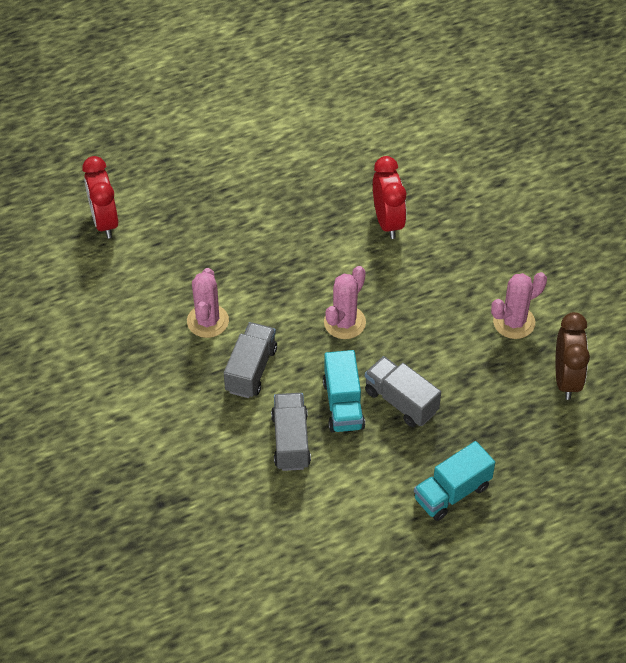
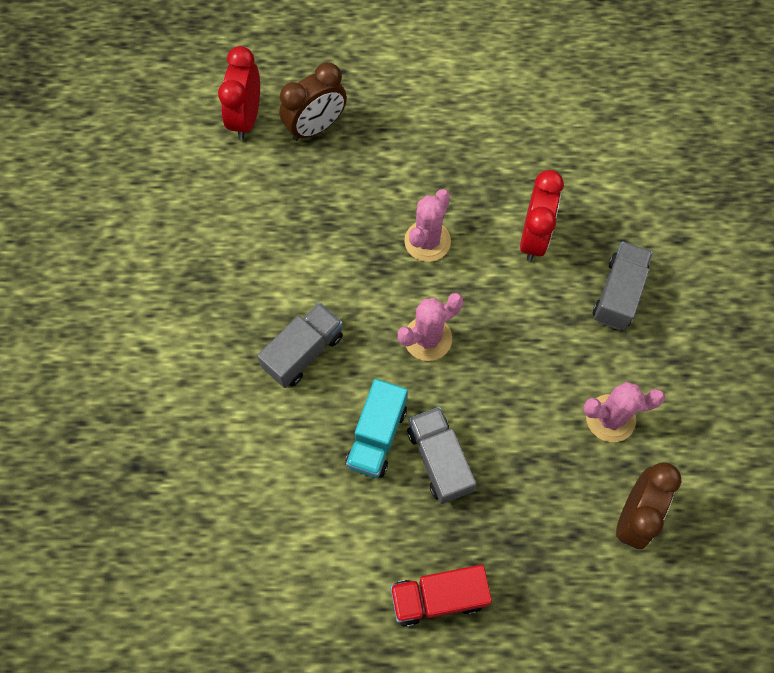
camera: 25 degrees right, 15 degrees up
(168, 207) = (316, 127): none -> brown clock
(208, 321) = (289, 276): pink cactus -> pink cactus (427, 241)
(291, 441) = (301, 455): grey truck -> grey truck (618, 294)
(452, 492) = (438, 597): turquoise truck -> red truck

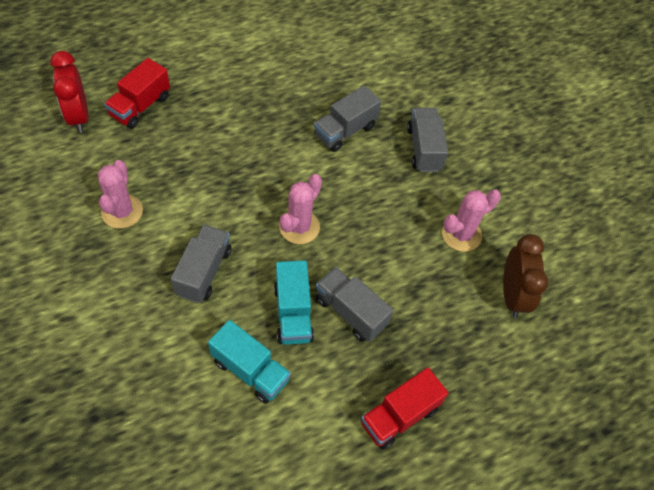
camera: 30 degrees left, 10 degrees down
(305, 481) = (250, 370): none -> turquoise truck
(316, 127) = (140, 106): brown clock -> red truck
(427, 241) = (266, 159): pink cactus -> pink cactus (122, 211)
(534, 237) = (345, 131): red clock -> grey truck

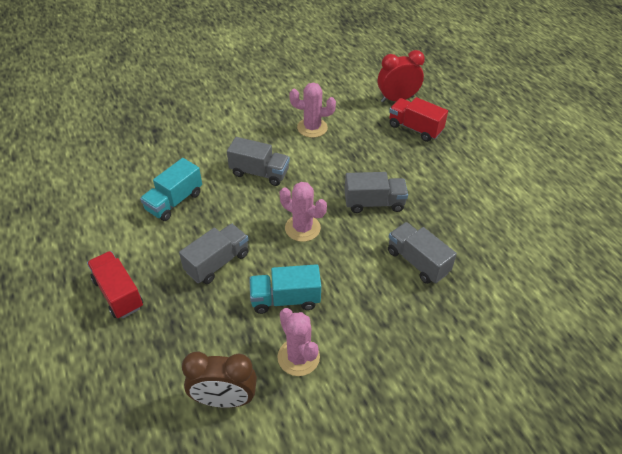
camera: 95 degrees right, 10 degrees down
(293, 313) = (219, 225): turquoise truck -> turquoise truck (285, 299)
(424, 149) = (406, 330): grey truck -> grey truck (374, 203)

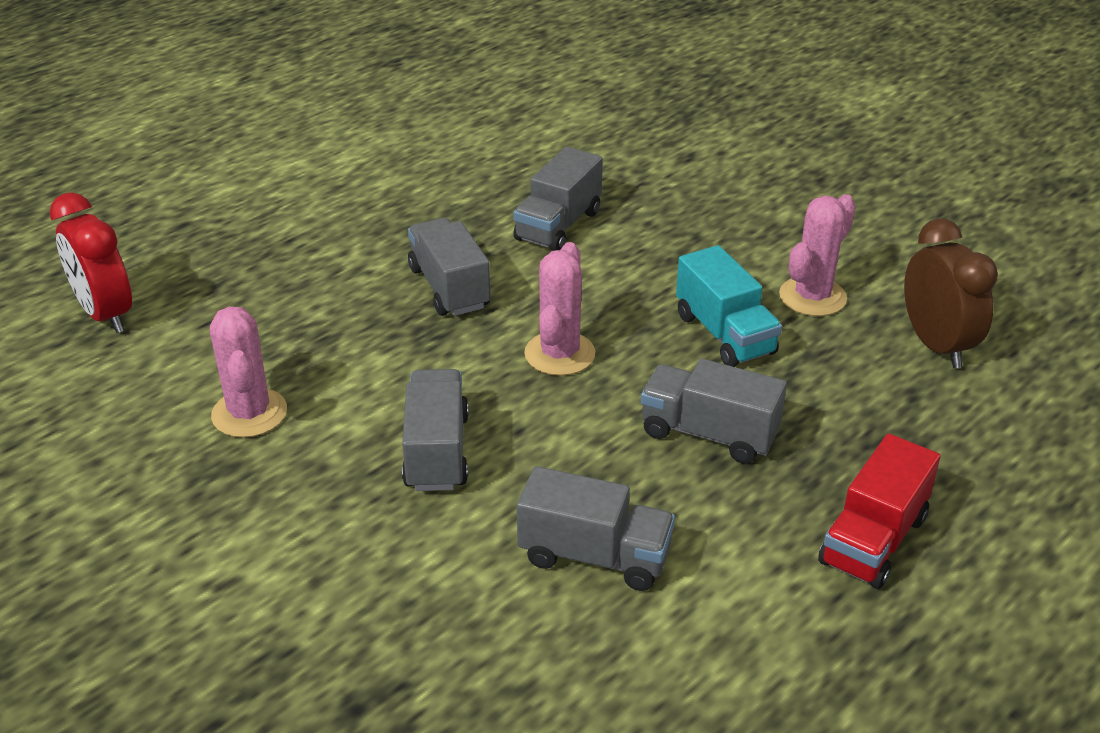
camera: 110 degrees left, 10 degrees down
(174, 201) = (594, 556): turquoise truck -> grey truck
(415, 128) = (207, 277): red truck -> none

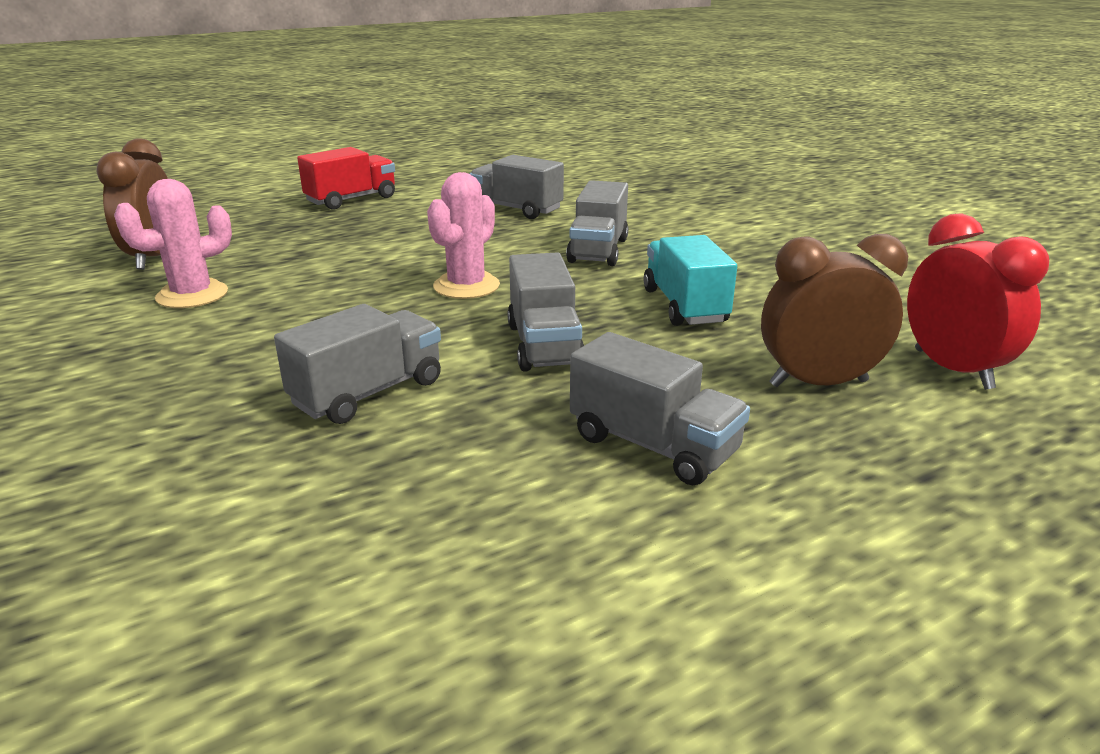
camera: 165 degrees left, 10 degrees down
(225, 283) = (818, 383): none -> brown clock
(249, 413) = (752, 282): pink cactus -> none
(708, 434) = (394, 239): grey truck -> grey truck (653, 445)
(724, 334) = (309, 281): turquoise truck -> turquoise truck (684, 306)

